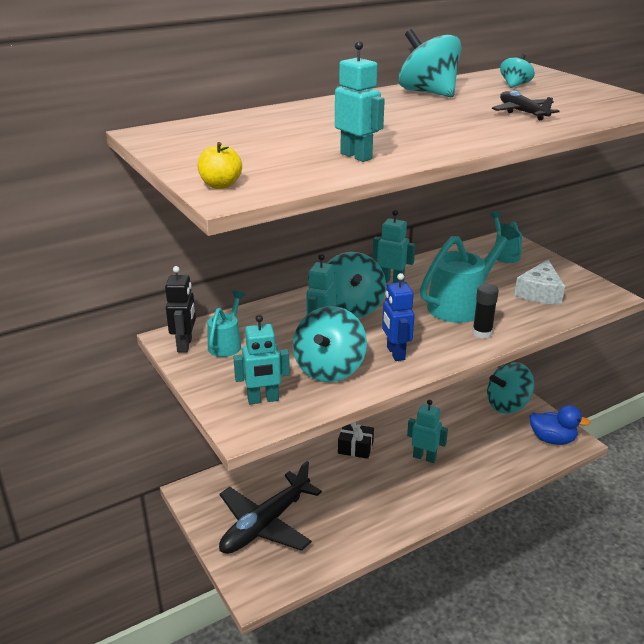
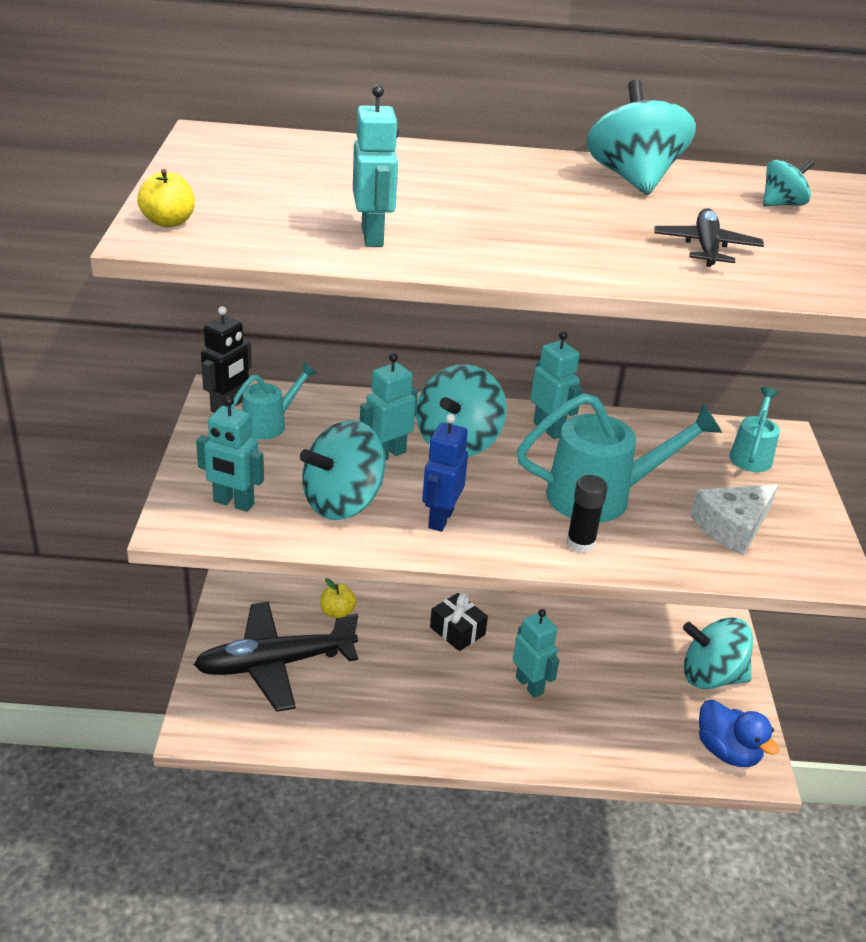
camera: 30 degrees right, 5 degrees up
(274, 473) = (337, 612): none -> yellow apple

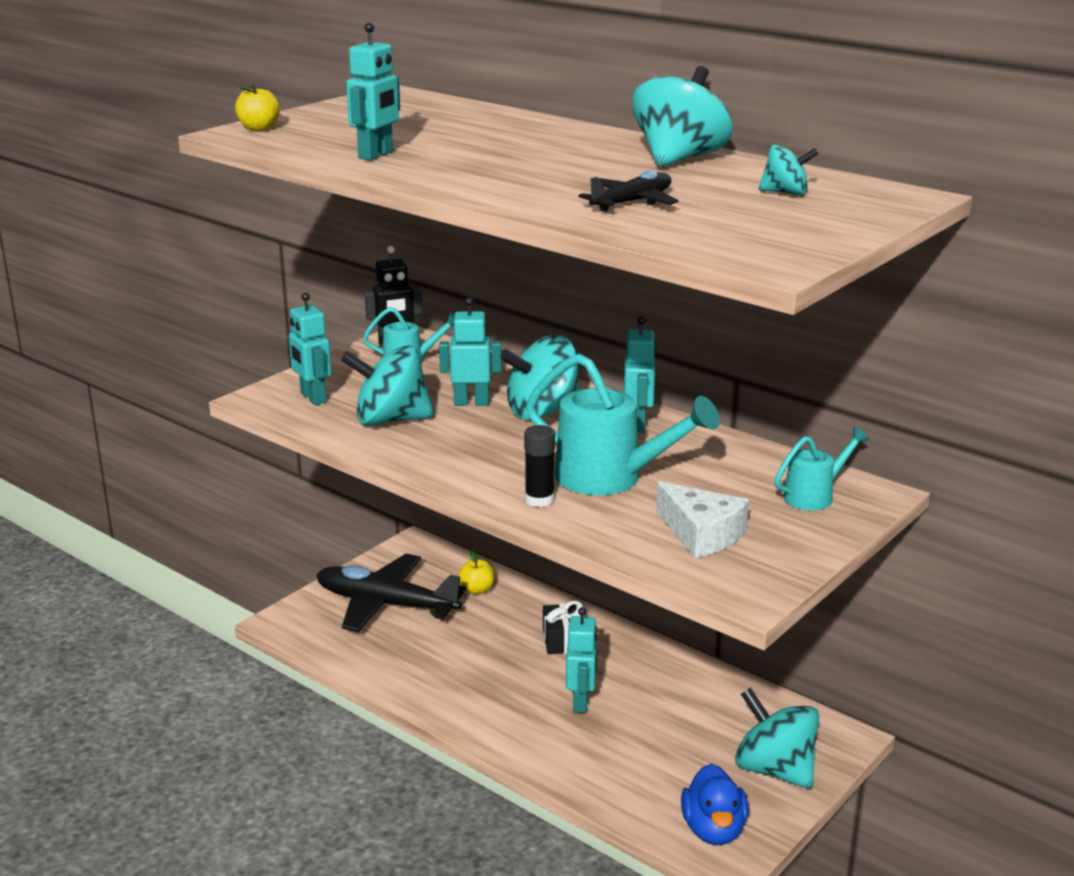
camera: 40 degrees right, 10 degrees down
(440, 519) = (449, 451): blue robot -> none
(732, 527) = (701, 534): white cheese -> white cheese turned 135 degrees counterclockwise

